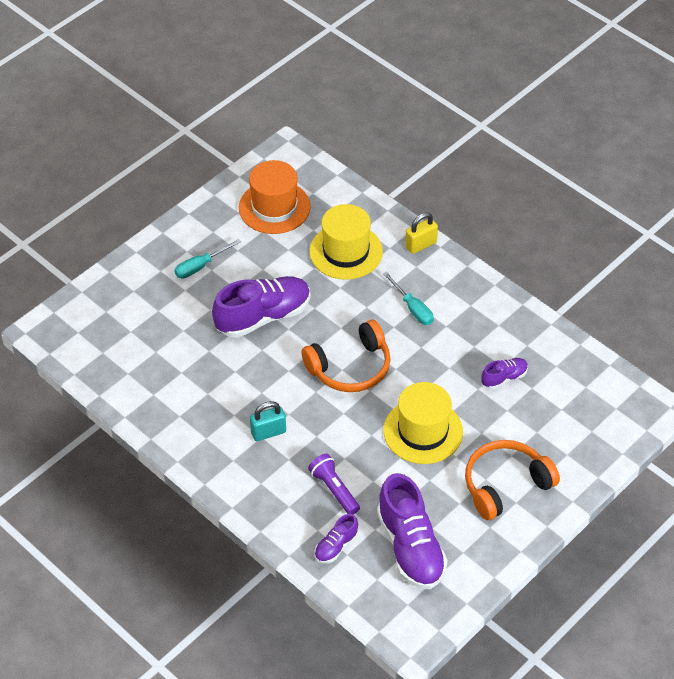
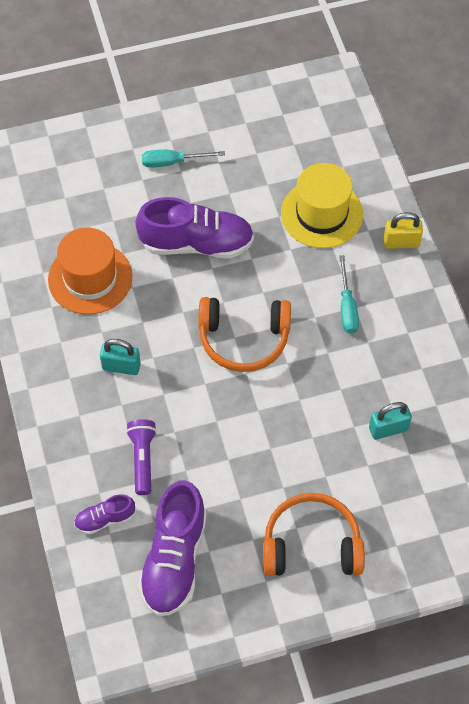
camera: 30 degrees right, 10 degrees up
(274, 207) = (283, 133): orange hat -> orange hat (90, 278)
(423, 431) = (269, 443): yellow hat -> none
(504, 378) = (388, 429): purple shoe -> turquoise padlock

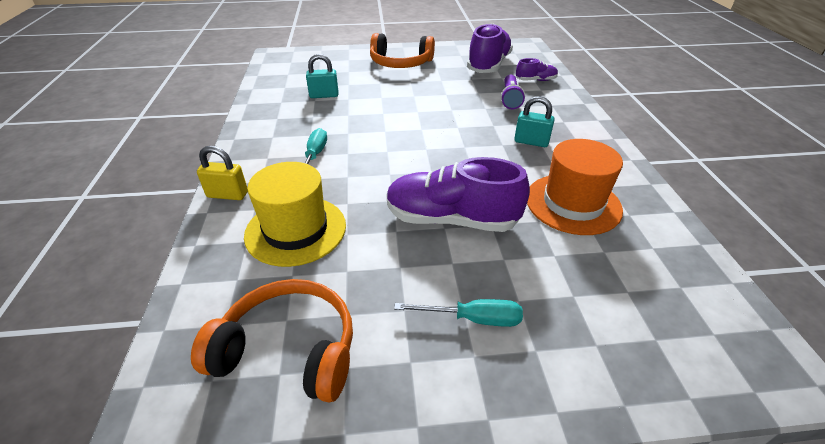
camera: 170 degrees left, 20 degrees down
(244, 339) = (418, 146): orange headphones -> orange headphones (289, 349)

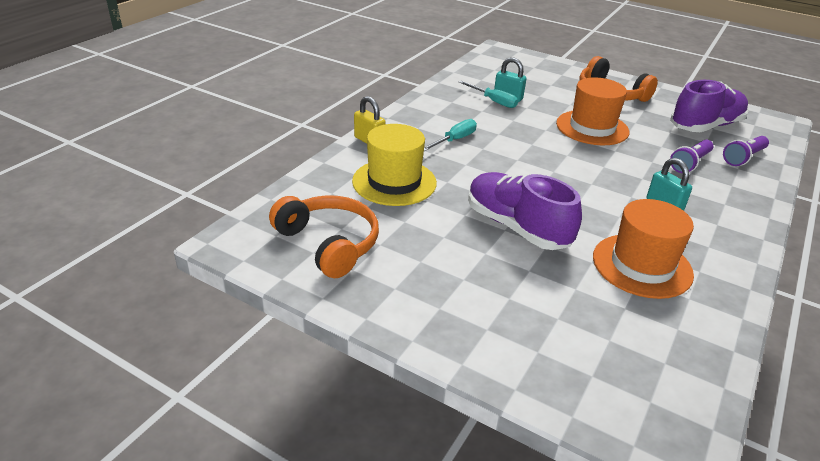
camera: 35 degrees right, 5 degrees down
(416, 97) = (592, 128): none -> orange hat
(473, 319) = (462, 290): turquoise screwdriver -> turquoise screwdriver (493, 101)
(535, 80) = (743, 158): purple shoe -> purple flashlight

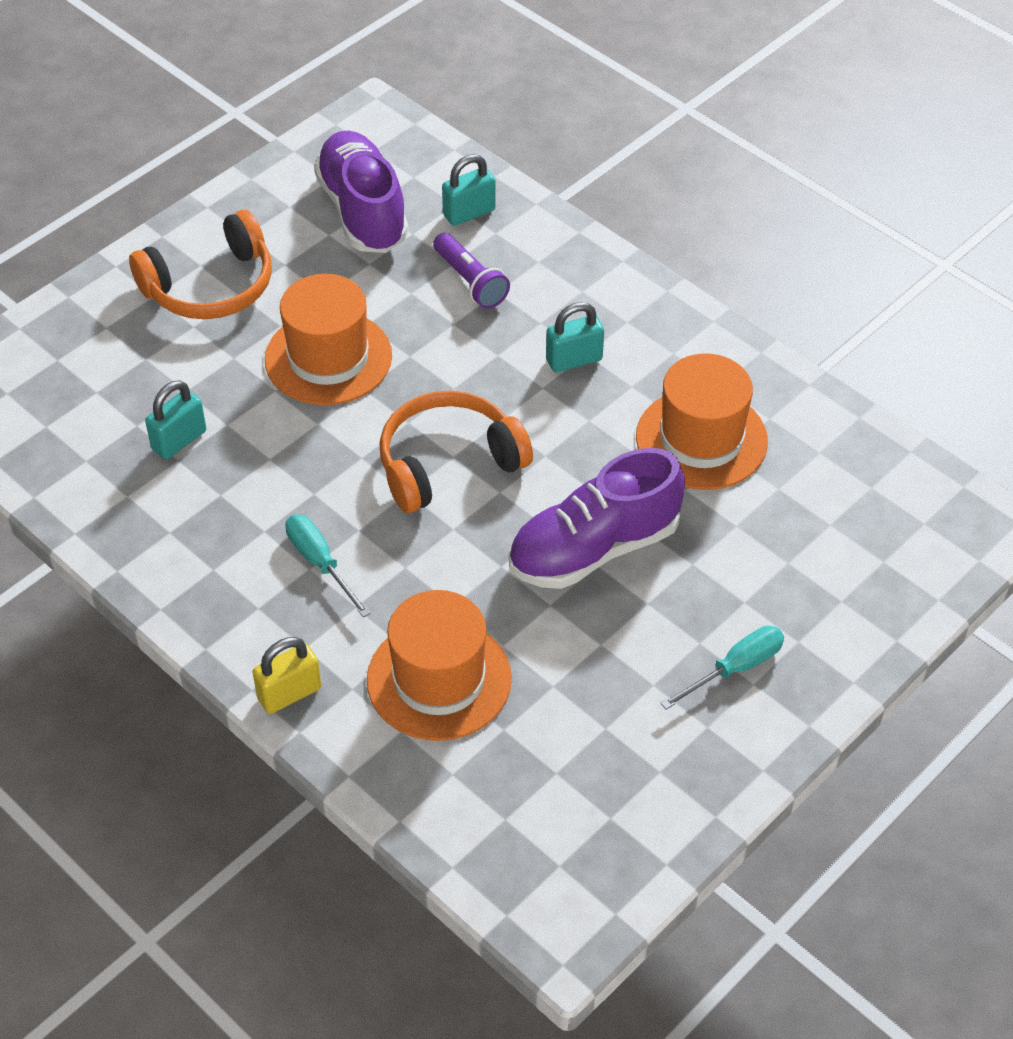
camera: 75 degrees left, 15 degrees up
(329, 243) = (593, 794): orange headphones -> orange headphones (448, 462)
(394, 182) = (439, 679): yellow hat -> orange hat
(493, 101) = (188, 467): turquoise screwdriver -> turquoise screwdriver (735, 668)
(743, 158) = (469, 213): purple flashlight -> turquoise padlock

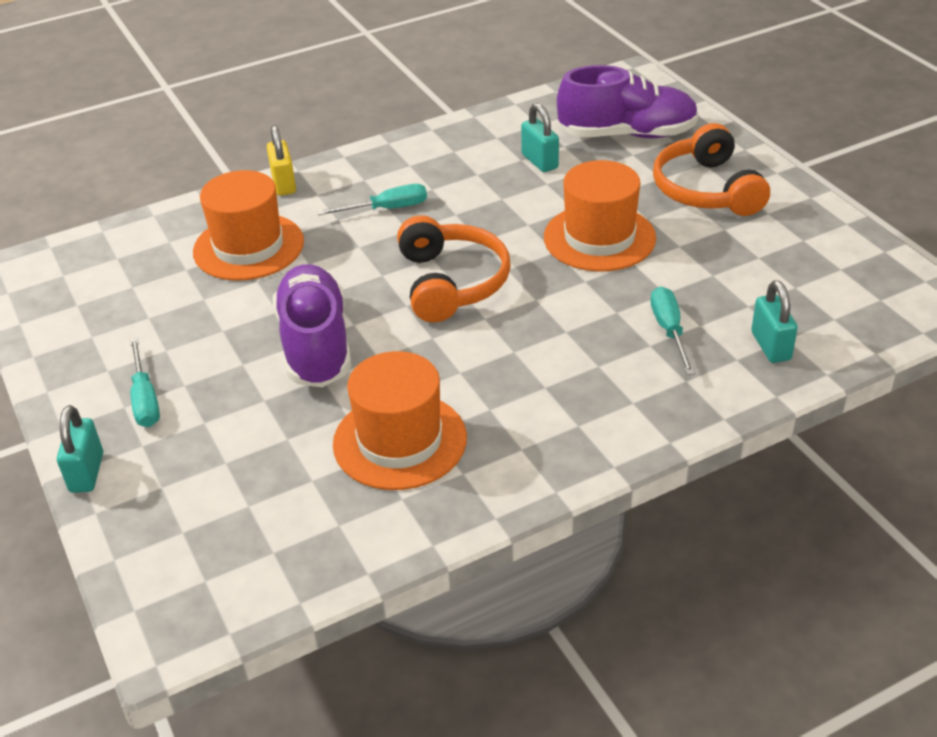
camera: 110 degrees right, 10 degrees down
(363, 211) = (787, 280): purple shoe -> purple shoe (627, 134)
(470, 281) = (669, 330): purple flashlight -> turquoise screwdriver
(574, 360) = (540, 377): turquoise padlock -> turquoise padlock (87, 473)

